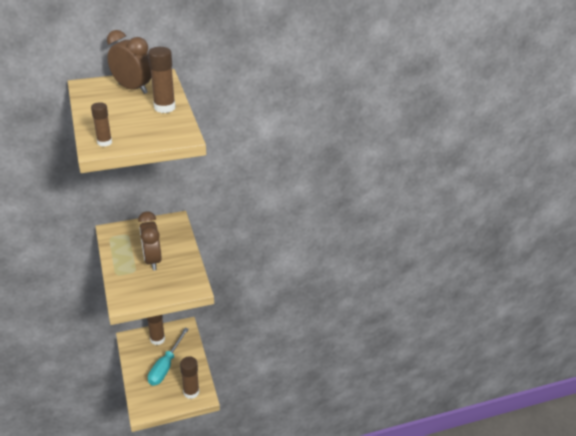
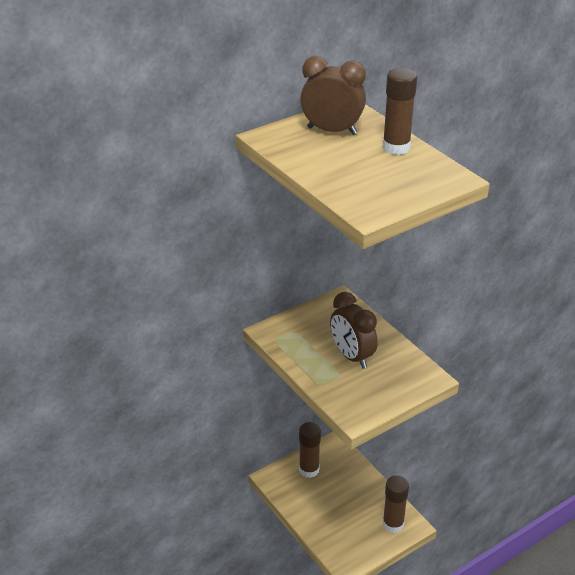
camera: 15 degrees left, 0 degrees up
(104, 142) = (371, 204): brown glue stick -> none
(165, 366) = (341, 501): turquoise screwdriver -> none

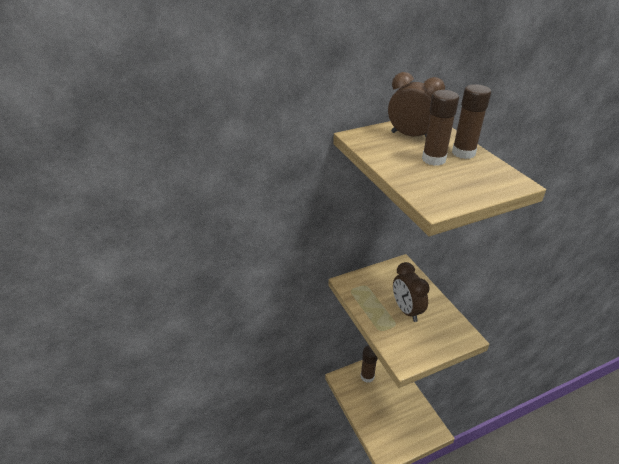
camera: 10 degrees right, 0 degrees up
(393, 524) = (423, 428): brown glue stick -> brown glue stick (433, 159)

